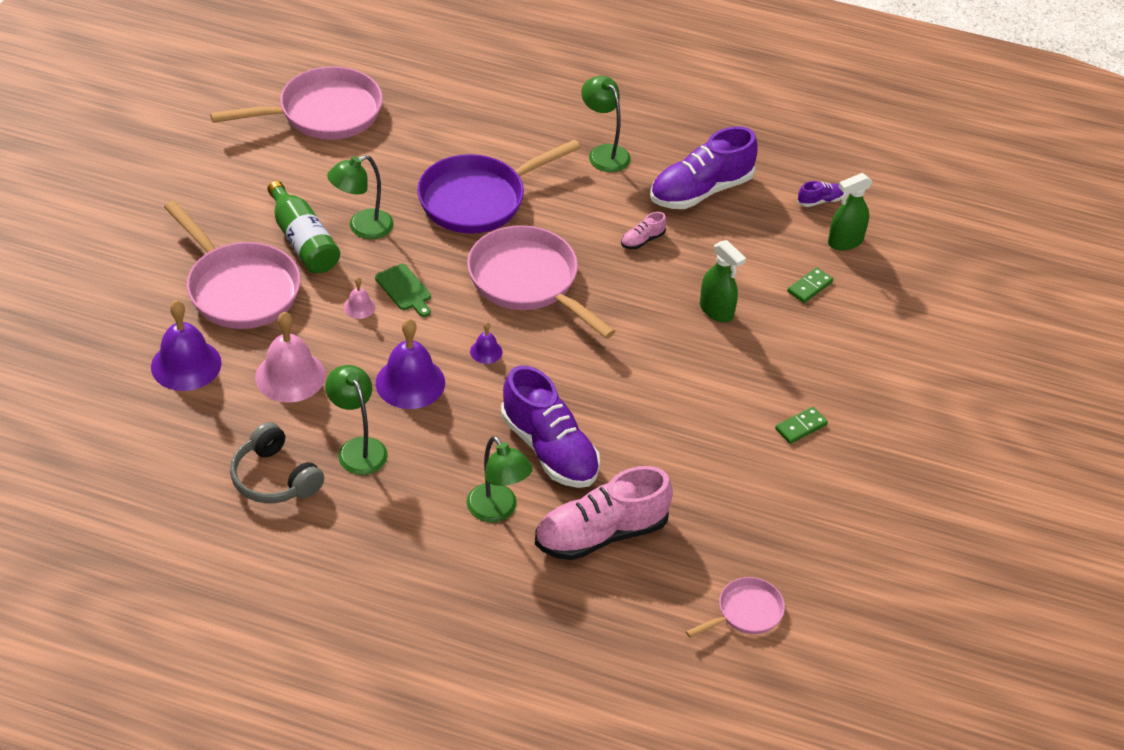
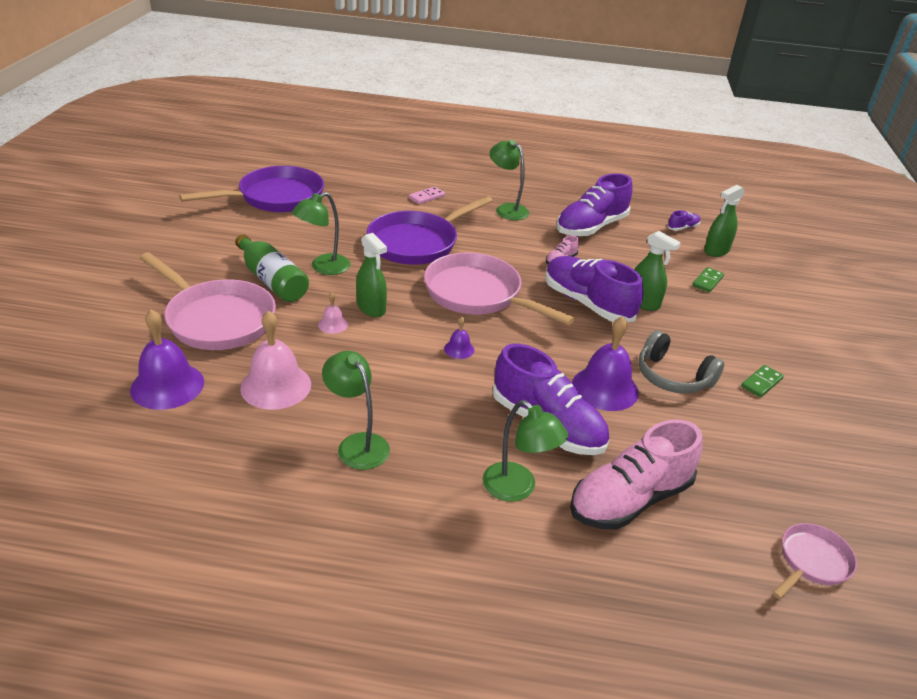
camera: 10 degrees left, 10 degrees down
(274, 478) = (273, 483): grey headphones -> grey headphones (672, 377)
(323, 113) = (276, 197): pink pan -> purple pan
(404, 289) = (371, 308): green cutting board -> green spray bottle
(410, 382) = (395, 380): purple bell -> purple bell (605, 388)
(508, 125) = (426, 197): none -> pink domino
(650, 305) = (587, 303): none -> purple shoe

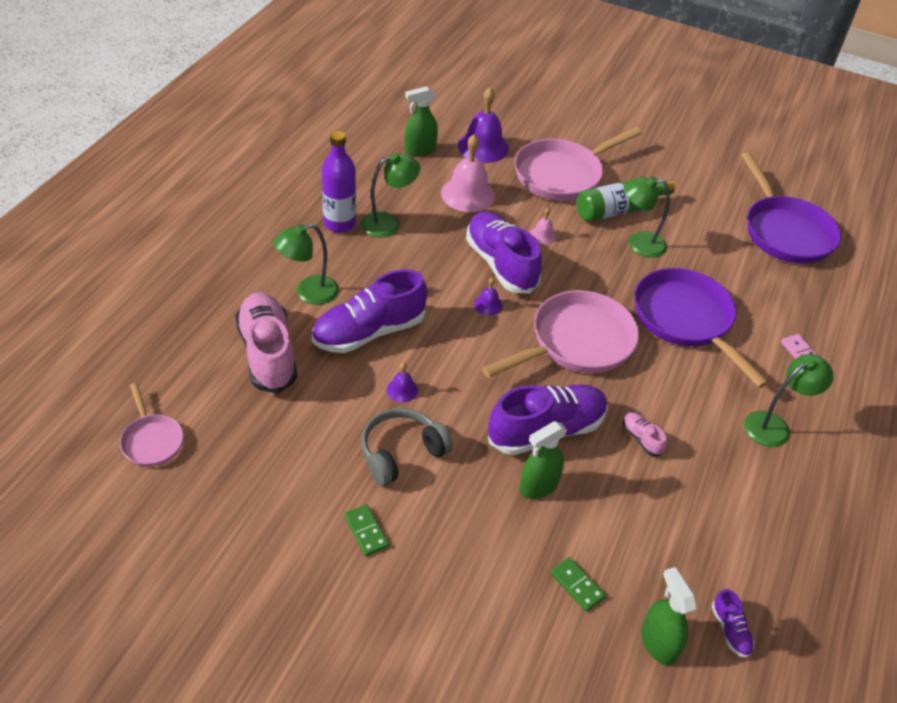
camera: 105 degrees right, 10 degrees up
(323, 267) = (638, 244): green lamp -> green lamp turned 60 degrees counterclockwise
(371, 308) = (564, 262): green spray bottle -> green spray bottle (420, 150)
(376, 491) = (339, 223): none -> purple bottle
(591, 227) = (728, 504): purple shoe -> purple shoe (501, 264)
(605, 388) = (402, 390): purple bell -> purple bell, size x0.47

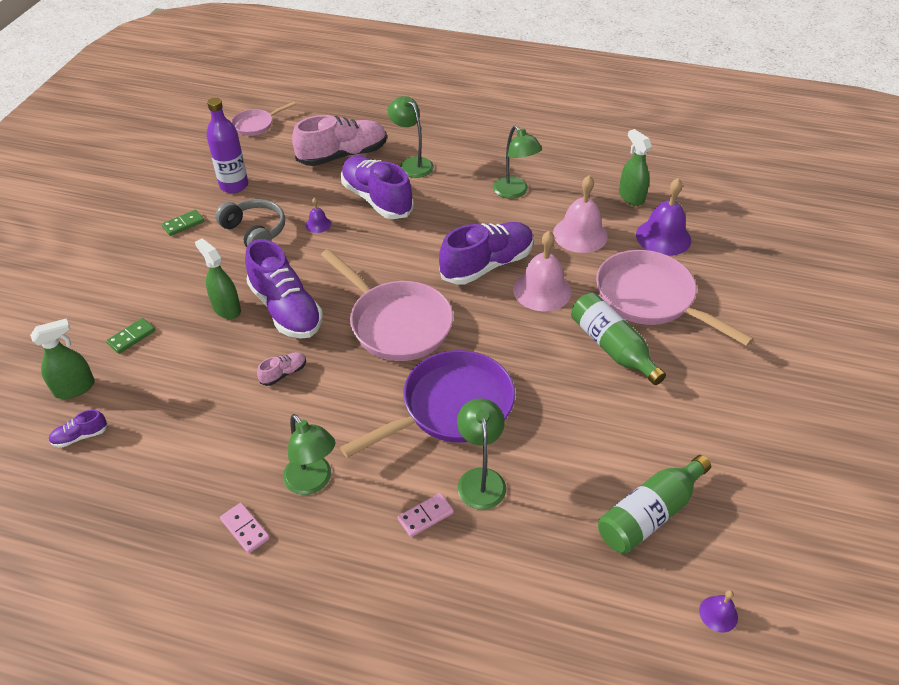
camera: 85 degrees right, 0 degrees up
(339, 223) = (501, 166): purple bottle -> purple bottle (234, 185)
(488, 305) = (429, 262): purple bell -> purple bell (718, 614)
(542, 235) = (542, 290): pink bell -> pink bell, size x2.11
(638, 244) = (560, 365): green lamp -> green lamp (480, 479)
(785, 232) = (649, 513): purple pan -> green bottle
(829, 479) = (245, 529): none -> pink domino

